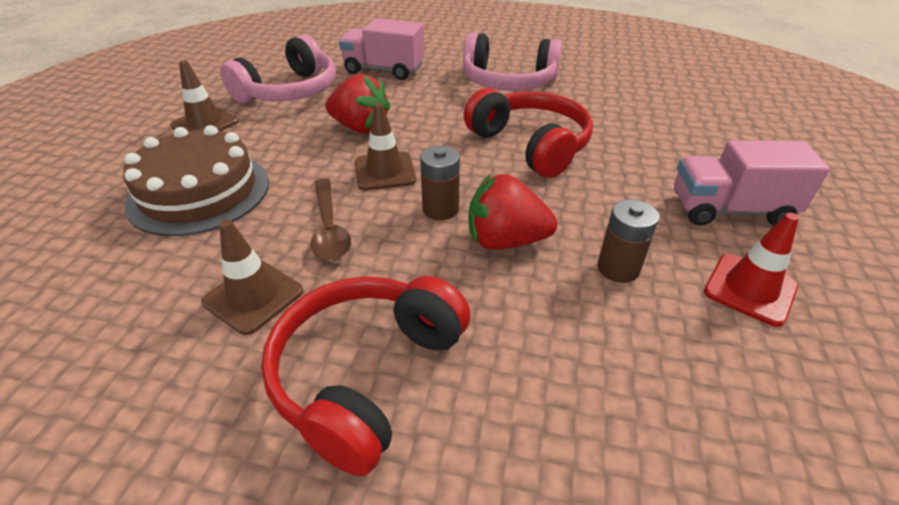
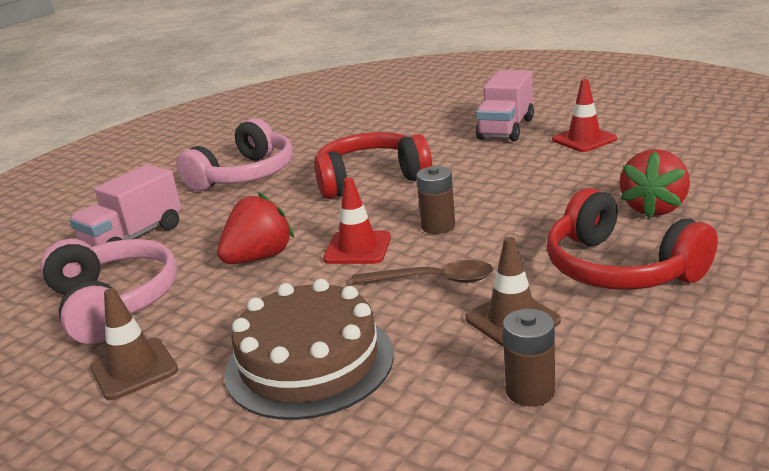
camera: 65 degrees left, 15 degrees down
(385, 171) = (358, 248): brown traffic cone -> red traffic cone
(505, 241) = (497, 204): red strawberry -> red strawberry (654, 208)
(618, 268) = (547, 171): brown battery -> brown battery (530, 391)

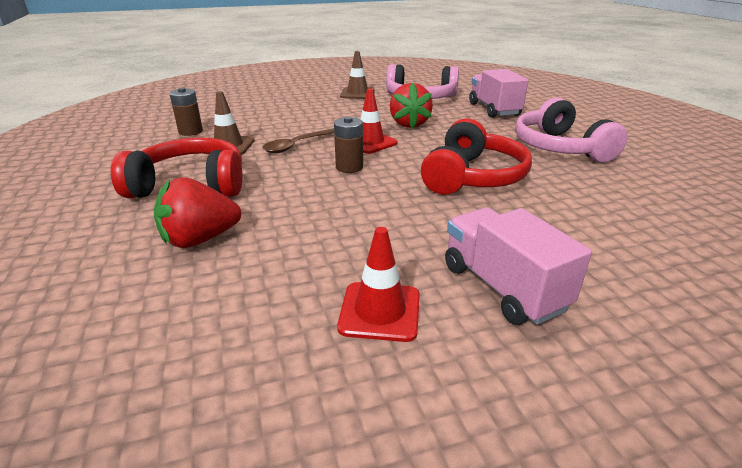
camera: 125 degrees right, 5 degrees up
(309, 362) = (297, 112): brown cake -> none
(654, 208) = (200, 239): red strawberry -> red strawberry turned 90 degrees counterclockwise

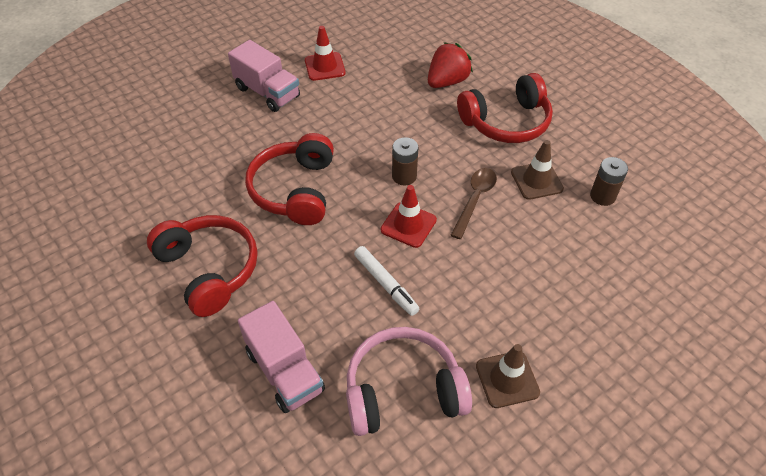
camera: 160 degrees right, 20 degrees up
(409, 124) = (386, 284): red strawberry -> white marker
(559, 148) = (209, 270): pink headphones -> red headphones

